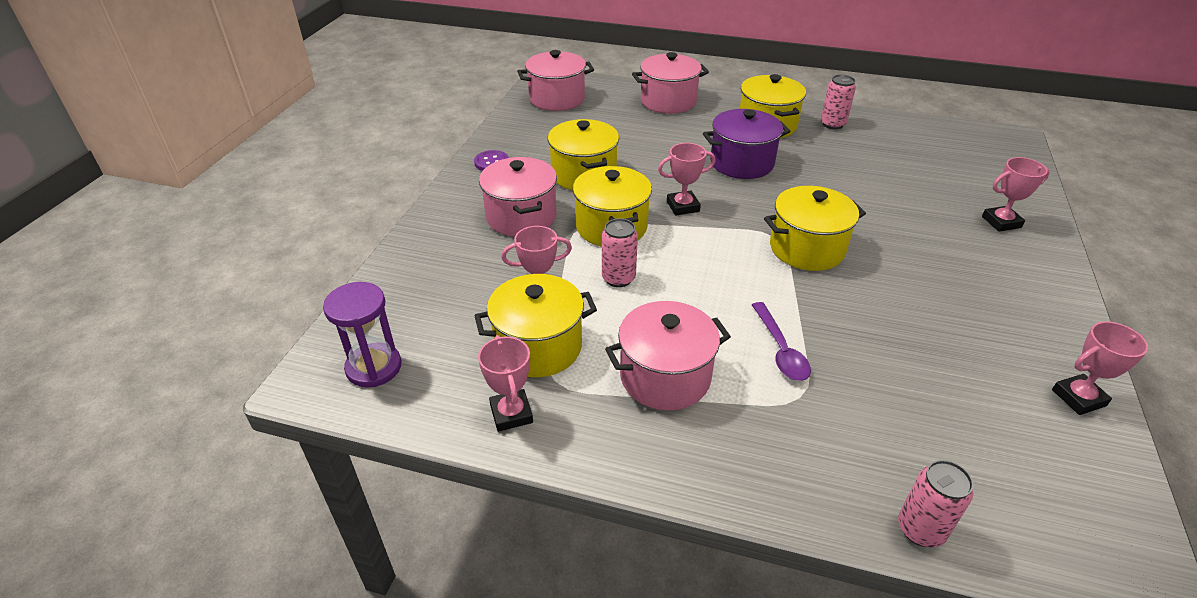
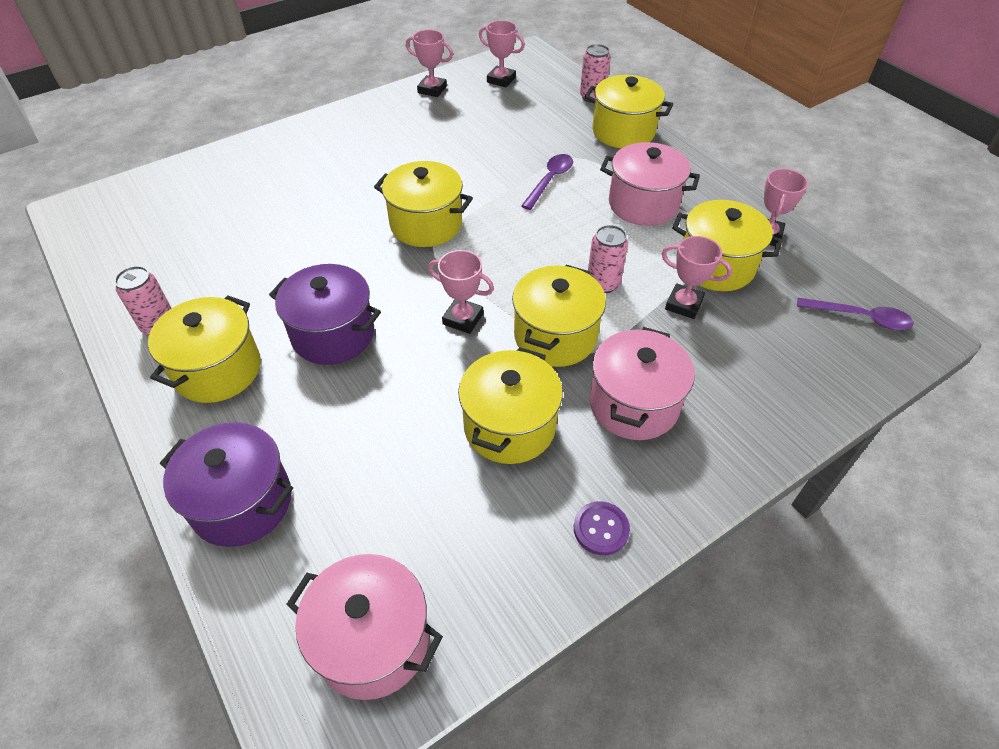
camera: 140 degrees left, 10 degrees up
(374, 367) = (860, 318): purple hourglass -> purple spoon
(668, 101) = (242, 502): pink pot -> purple pot
(802, 480) = (623, 132): none -> yellow pot
(1001, 222) = (260, 165): pink trophy -> pink trophy (501, 80)

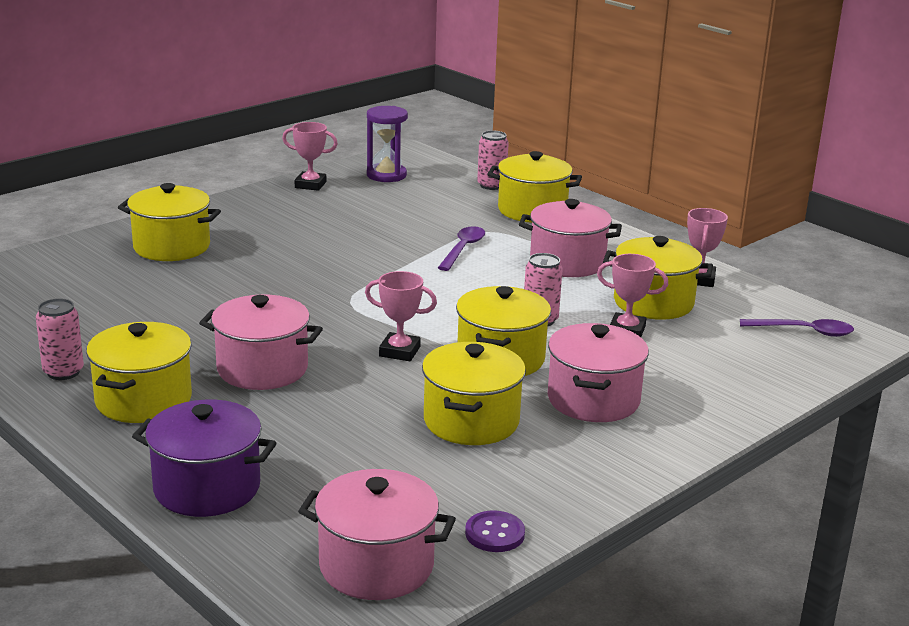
camera: 10 degrees left, 25 degrees down
(333, 334) = (262, 369): purple pot -> pink pot
(426, 224) = (337, 286): yellow pot -> yellow pot (171, 247)
(501, 80) = (386, 175): pink trophy -> purple hourglass
(601, 529) = (582, 481): purple button -> purple button (495, 533)

